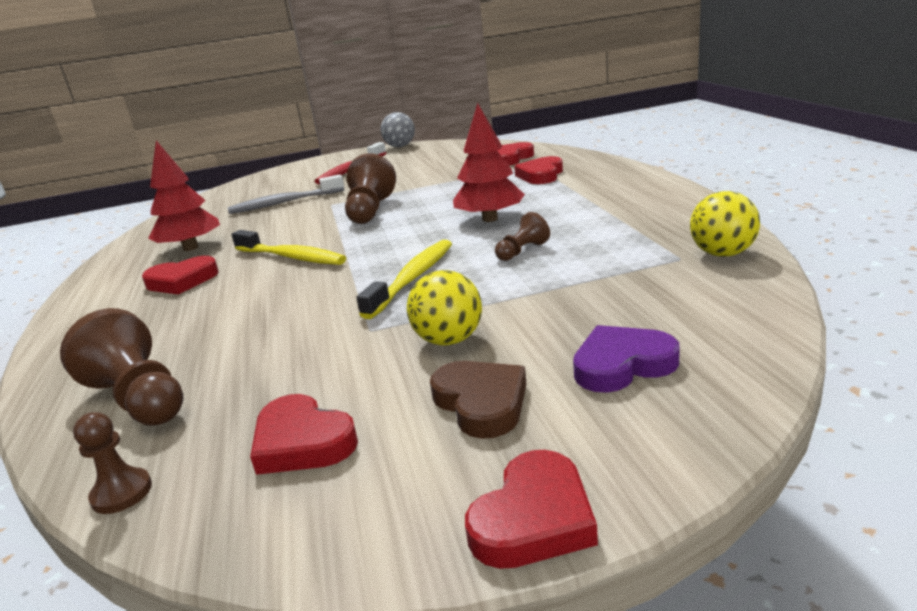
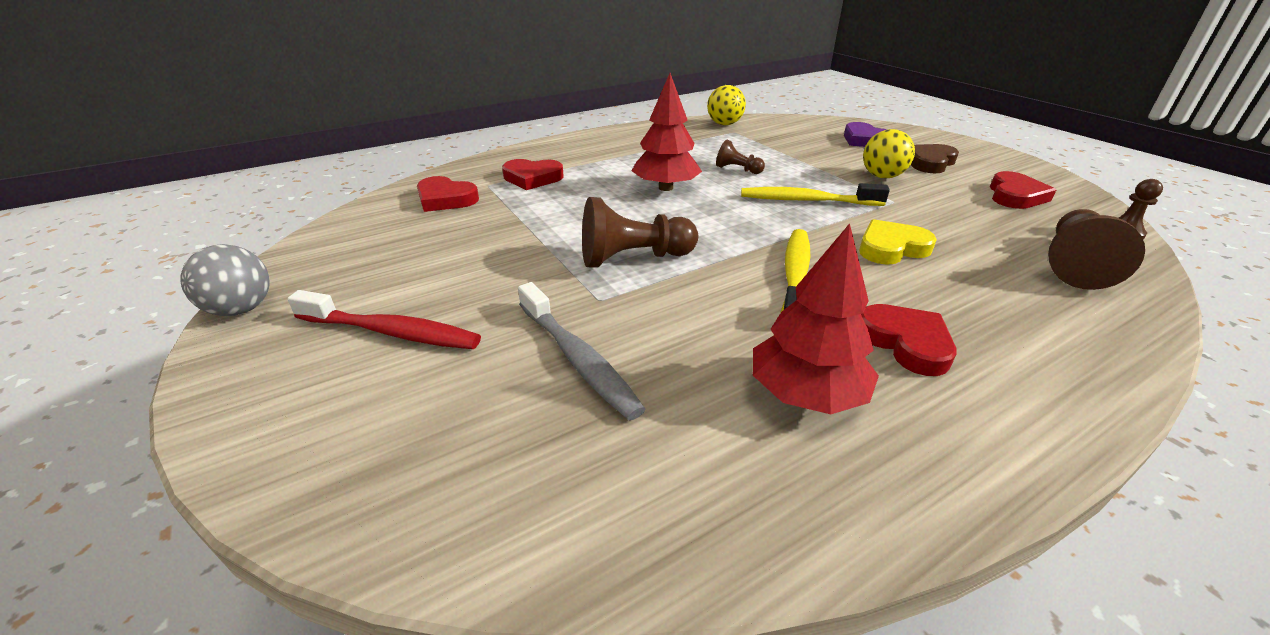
camera: 110 degrees left, 10 degrees up
(283, 303) = (891, 248): none -> yellow heart
(534, 518) = (982, 148): red heart -> none

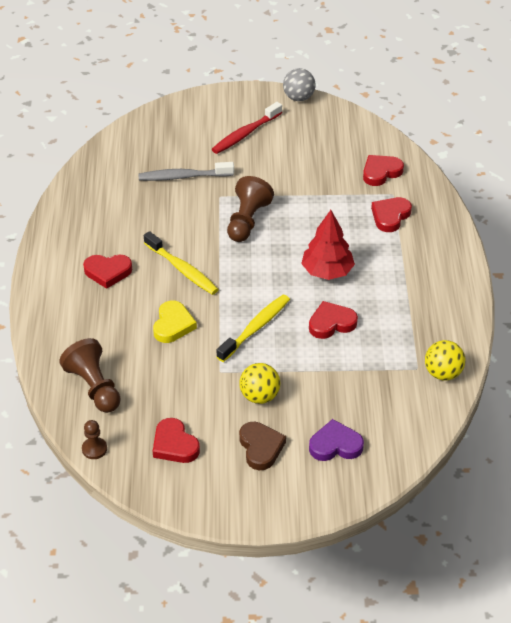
camera: 120 degrees right, 10 degrees up
(737, 169) = (331, 323): brown pawn -> red heart
(806, 394) = (111, 225): red tree -> none

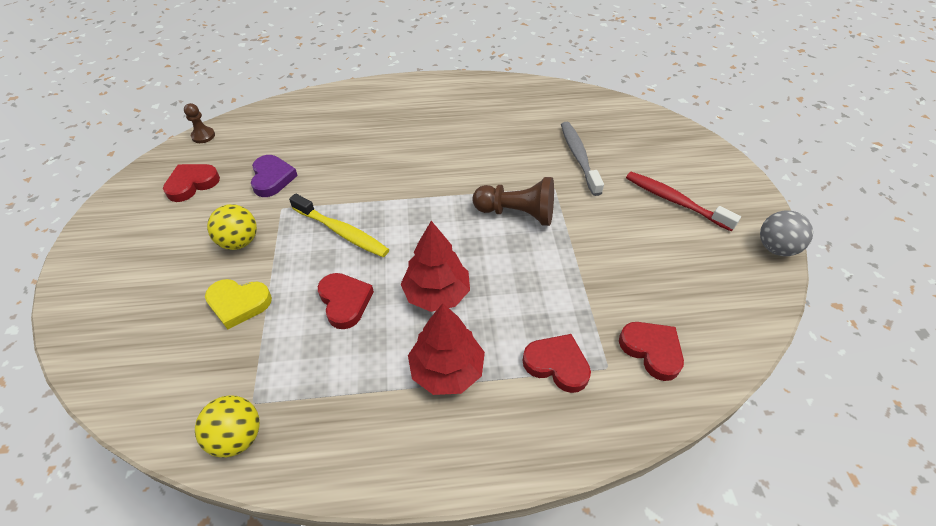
camera: 85 degrees right, 5 degrees up
(94, 387) = (276, 128): brown pawn -> none
(108, 272) = (425, 121): red heart -> none
(173, 325) = (351, 169): yellow heart -> yellow heart (238, 304)
(182, 269) = (431, 169): yellow toothbrush -> none
(260, 447) = (167, 247): brown heart -> none
(335, 445) = (148, 313): purple heart -> purple heart (272, 178)
(393, 269) = (447, 370): none -> red tree

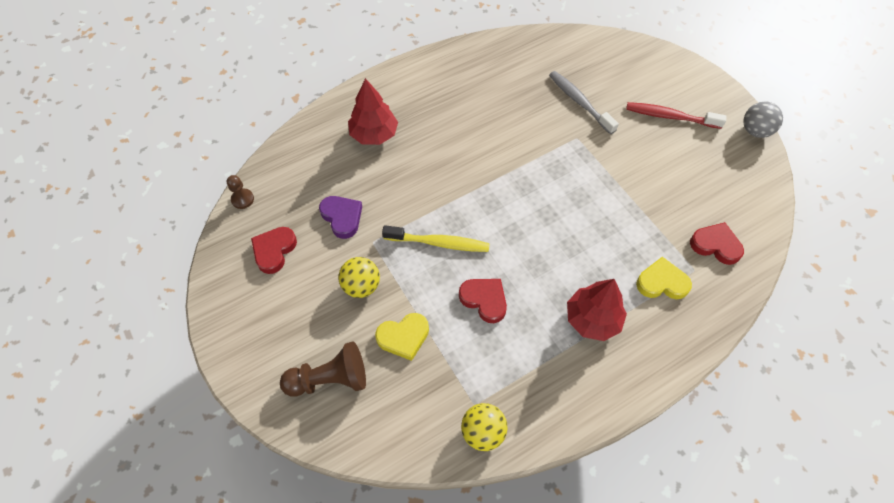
camera: 25 degrees left, 10 degrees up
(437, 293) = (547, 264): red tree -> red tree (374, 134)
(517, 213) = (563, 172): brown pawn -> brown pawn (330, 379)
(557, 364) = (662, 282): red heart -> yellow heart

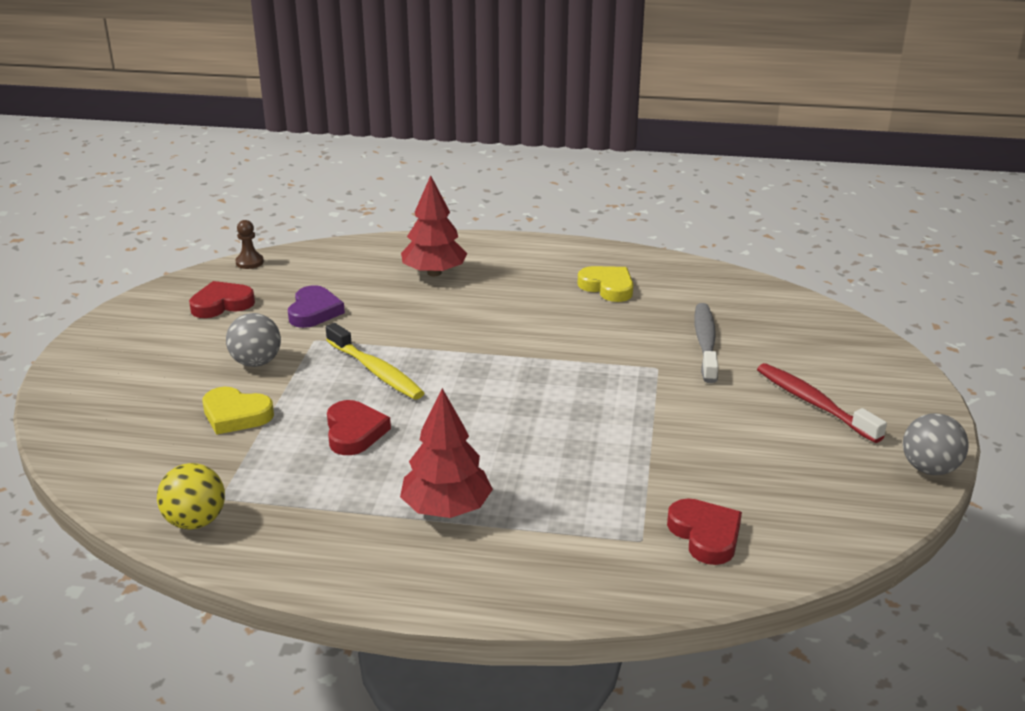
camera: 40 degrees right, 30 degrees down
(330, 379) = (129, 406): brown pawn -> none
(361, 286) = (256, 362): yellow ball -> grey ball
(662, 282) = (580, 527): yellow heart -> yellow heart (608, 287)

